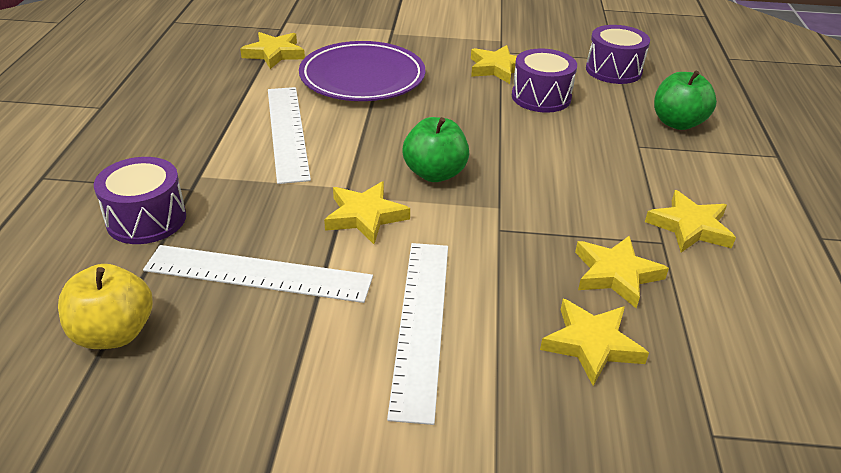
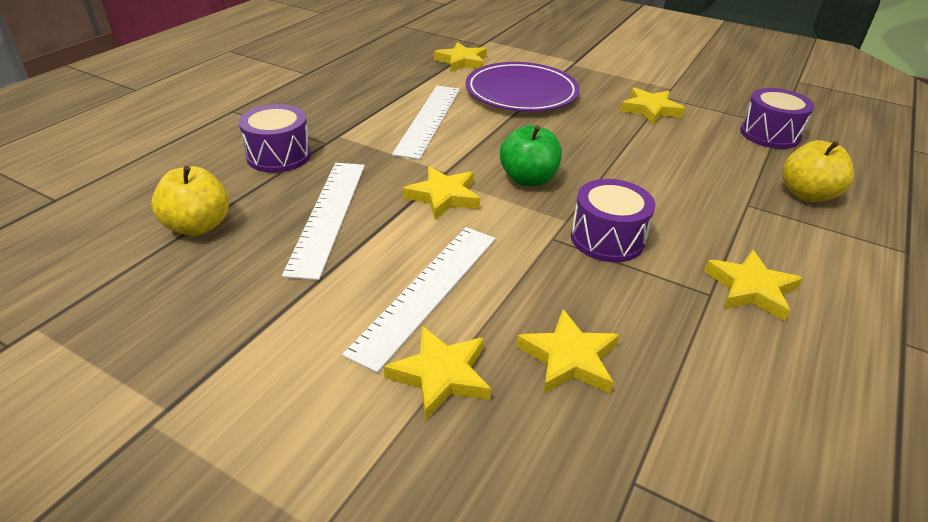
camera: 25 degrees right, 0 degrees up
(258, 273) = (328, 215): white ruler -> white ruler turned 60 degrees clockwise
(541, 97) = (676, 141): purple drum -> purple drum (607, 239)
(616, 274) = (639, 307): yellow star -> yellow star (441, 375)
(677, 123) = (807, 194): green apple -> yellow apple

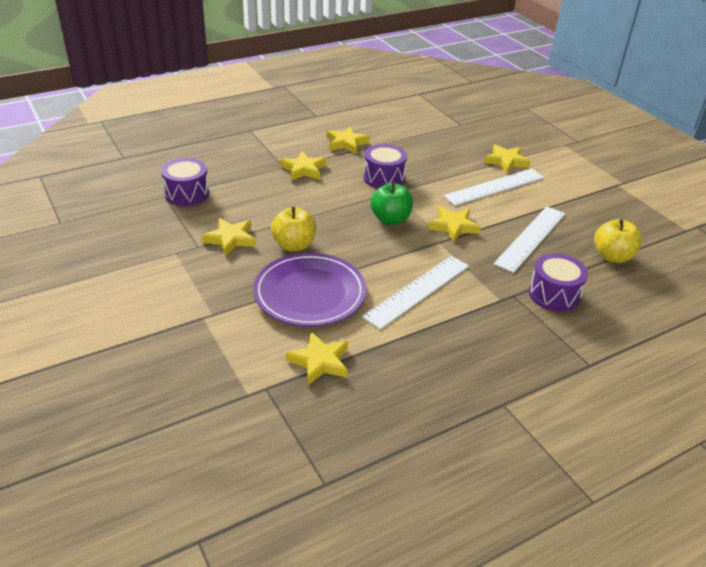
camera: 150 degrees left, 0 degrees up
(569, 358) = (452, 150): yellow star -> yellow star (303, 169)
(807, 194) = (243, 160): yellow apple -> yellow apple (294, 245)

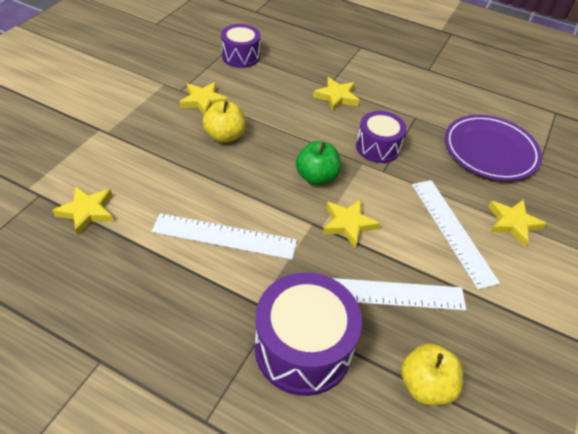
camera: 55 degrees right, 10 degrees up
(310, 293) = (168, 171): purple plate -> purple plate (490, 151)
(346, 143) = (407, 103): yellow star -> none
(494, 187) = (452, 231): white ruler -> white ruler turned 45 degrees clockwise
(554, 295) = (303, 348): purple drum -> purple drum, size x1.59

